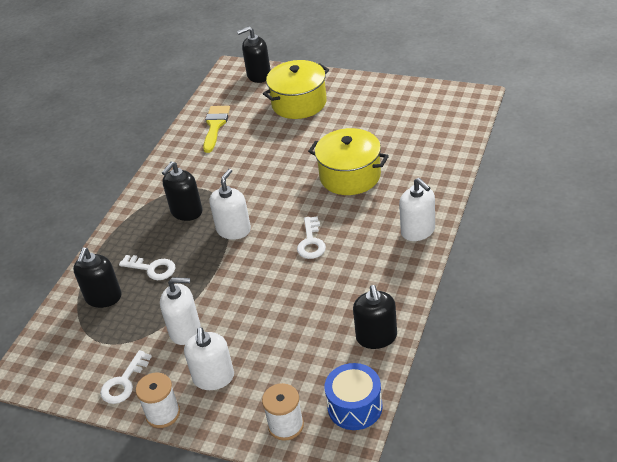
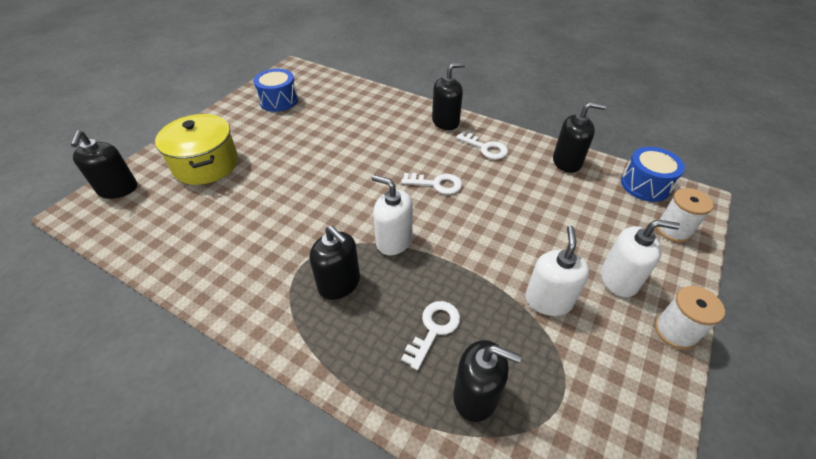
camera: 85 degrees left, 5 degrees up
(124, 382) = (632, 373): white key -> white key (485, 148)
(215, 126) = (184, 239): yellow brush -> none
(350, 176) = (352, 147): yellow pot -> none
(408, 108) = (279, 101): none -> blue drum
(418, 231) = (445, 122): white soap dispenser -> black soap dispenser

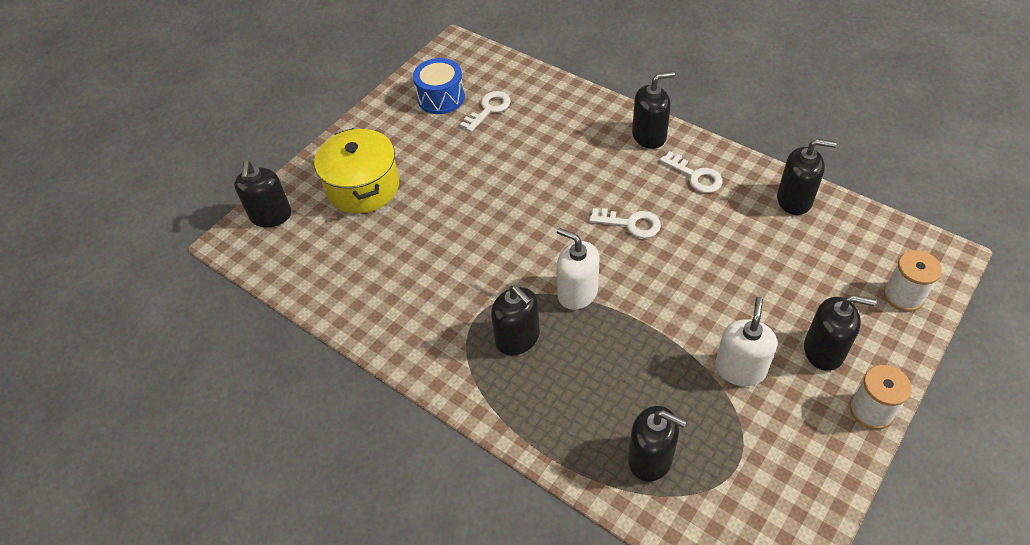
camera: 10 degrees right, 5 degrees up
(434, 329) = (614, 392): white key -> white key (489, 109)
(619, 279) = (824, 350): white soap dispenser -> black soap dispenser
(645, 185) = (885, 235): blue drum -> none

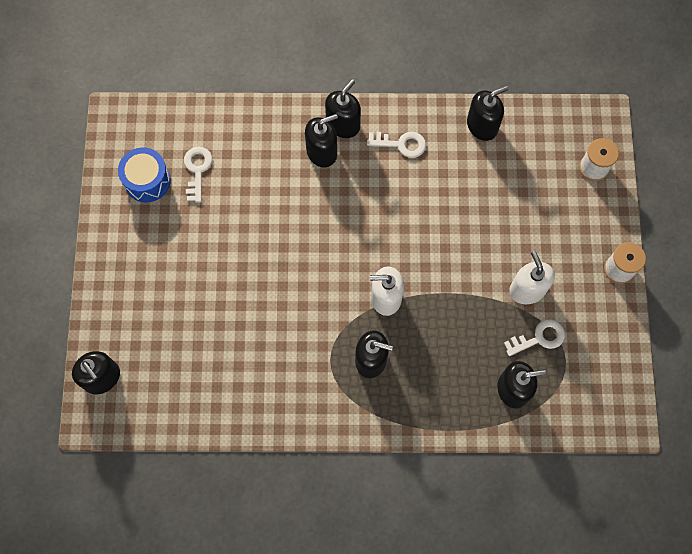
camera: 40 degrees left, 20 degrees up
(363, 187) = (155, 306): yellow pot -> none
(631, 224) = (383, 215): white key -> white key (539, 338)
(824, 350) = (569, 242): black soap dispenser -> black soap dispenser (322, 152)

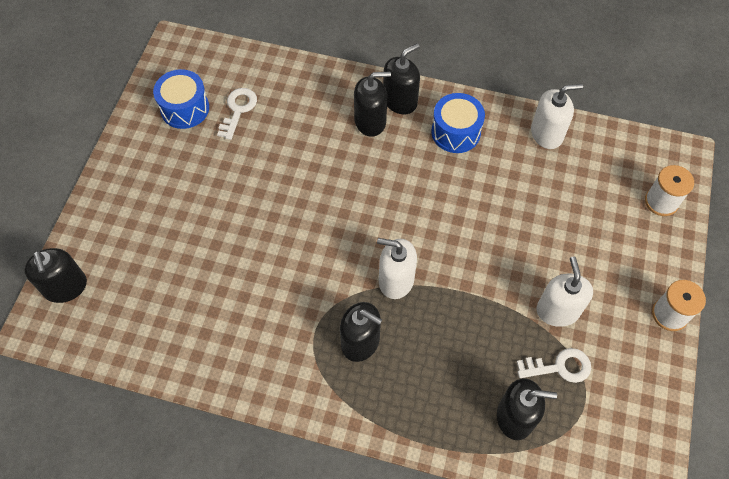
camera: 15 degrees right, 10 degrees down
(401, 144) = (456, 132): white key -> blue drum
(482, 125) = (547, 134): black soap dispenser -> white soap dispenser

